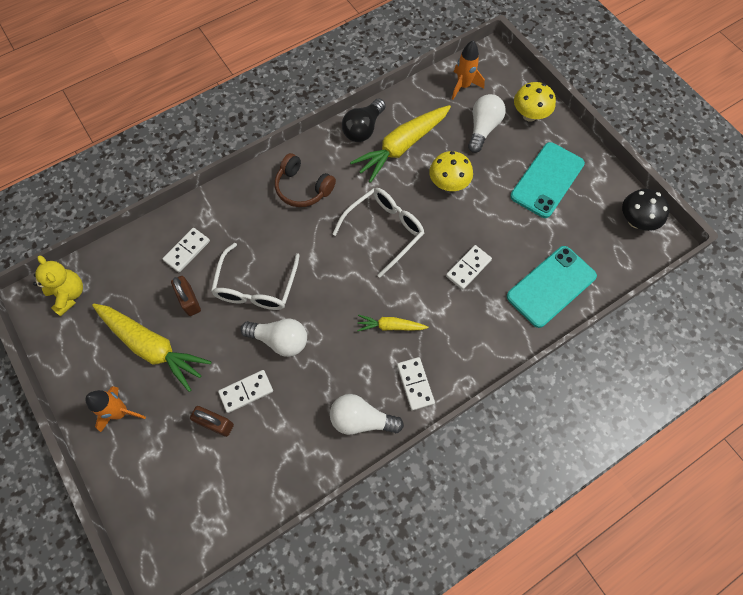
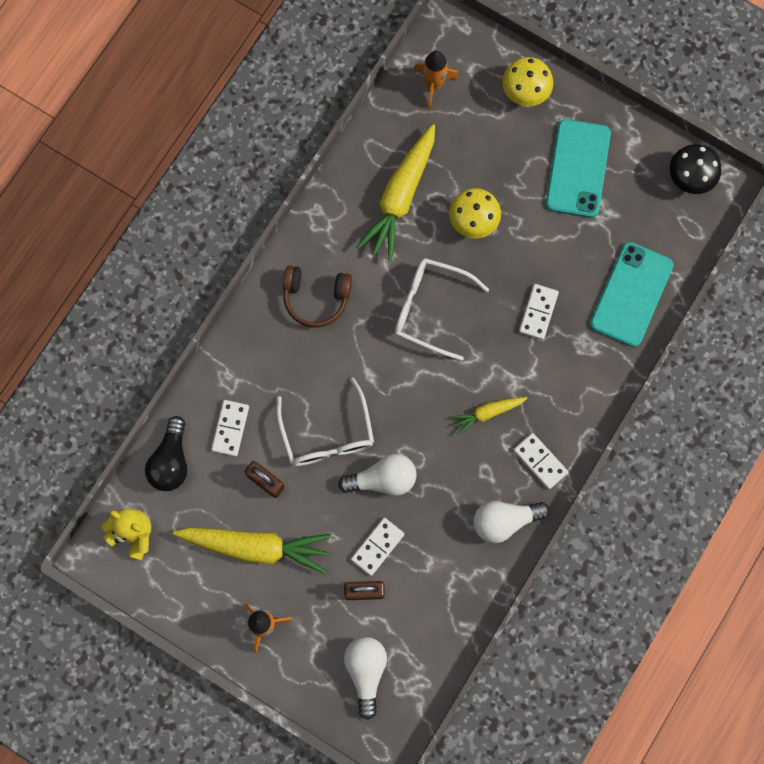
camera: 25 degrees left, 10 degrees up
(363, 129) = (346, 193): black light bulb -> black light bulb (171, 461)
(384, 230) = (430, 309): white glasses -> white glasses turned 90 degrees counterclockwise
(483, 128) = (480, 133): white light bulb -> white light bulb (366, 671)

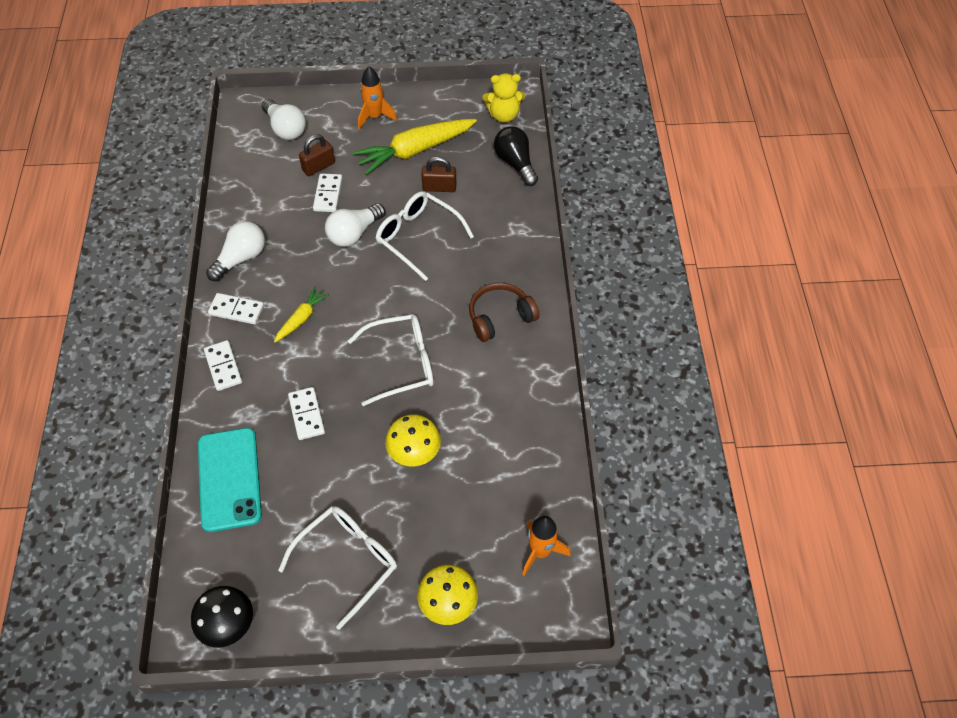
camera: 145 degrees right, 20 degrees down
(230, 428) = (491, 202): white domino -> white domino (223, 367)
(401, 197) = (493, 433): yellow carrot -> none
(578, 168) = (348, 561): turquoise phone -> white glasses

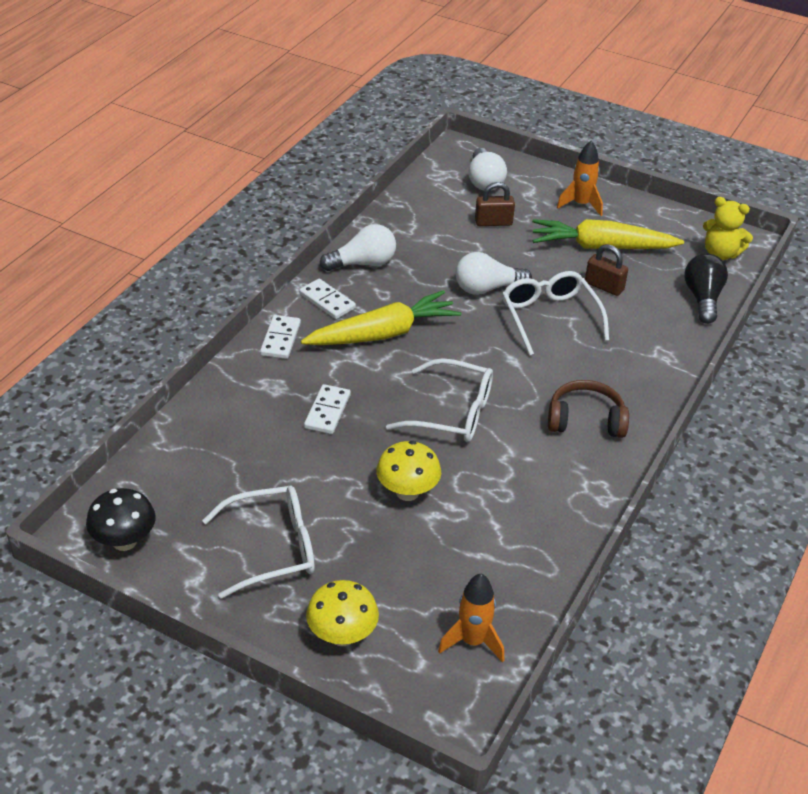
camera: 30 degrees right, 15 degrees down
(229, 479) = (216, 428): turquoise phone -> none
(301, 318) = (382, 334): yellow carrot -> yellow carrot, size x1.95
(328, 194) = (485, 247): white domino -> none

